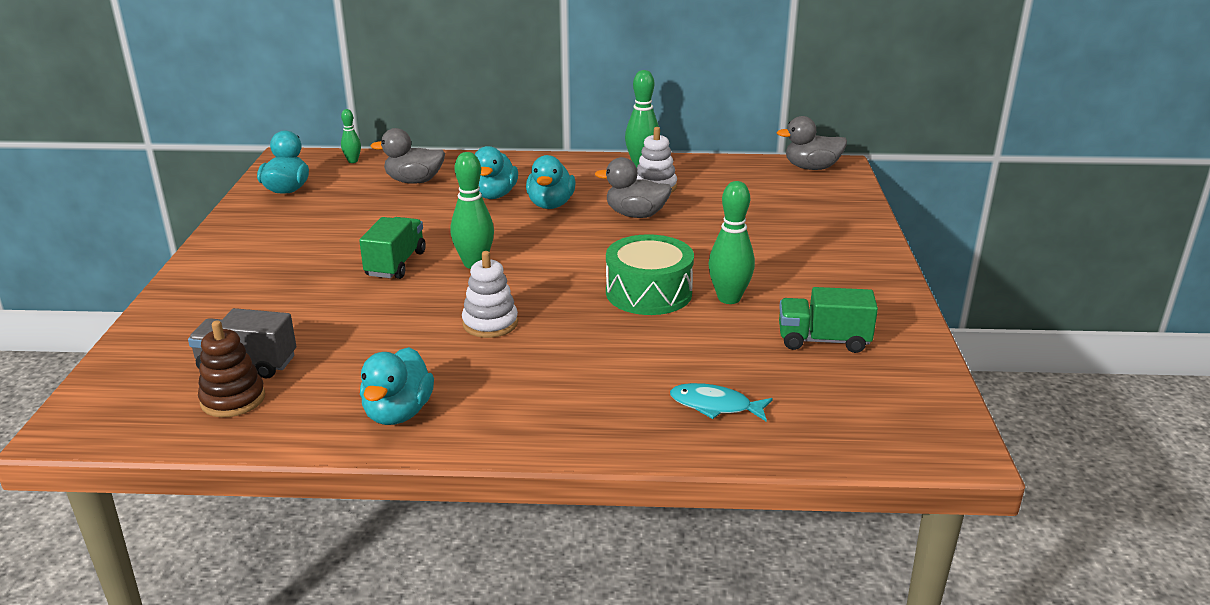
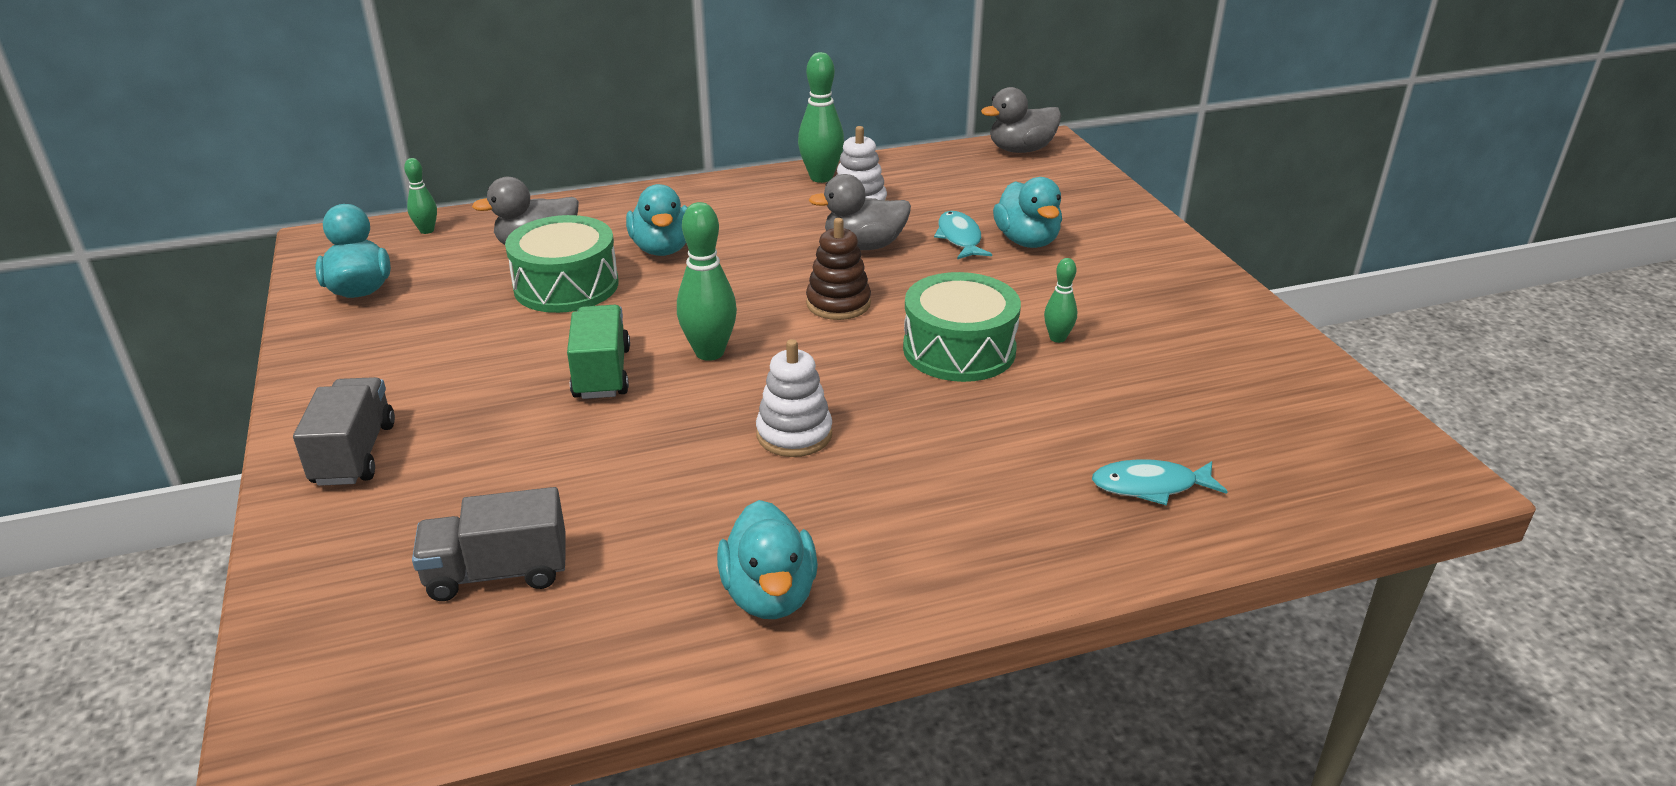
camera: 20 degrees left, 5 degrees up
(216, 282) = (354, 454): none -> grey truck
(233, 399) = (516, 634): brown stacking toy -> brown stacking toy (838, 303)
(414, 208) = (566, 286): none -> green drum
(550, 205) = (746, 250): turquoise duck -> turquoise duck (1027, 241)
(711, 221) = (959, 238): none -> turquoise fish
(729, 298) = (1057, 338): green bowling pin -> green bowling pin, size x0.56
(823, 340) = (1202, 372): green truck -> none

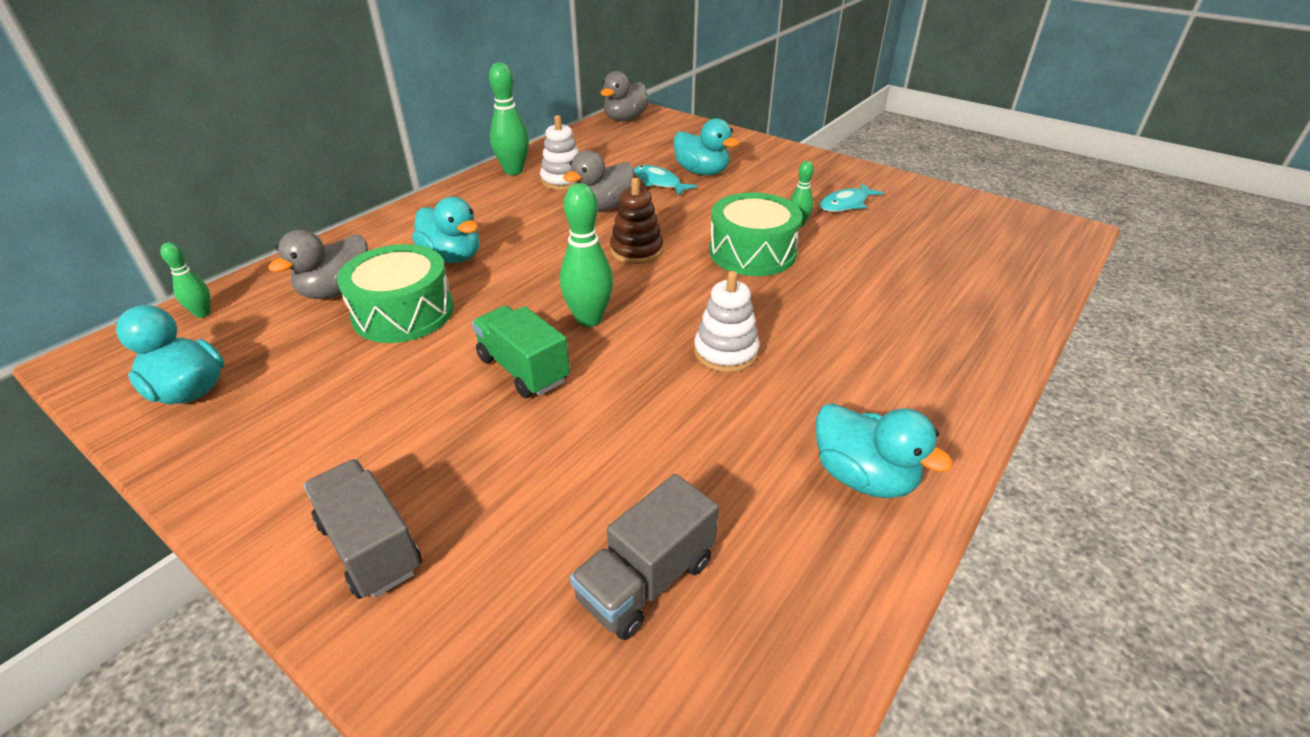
camera: 35 degrees left, 5 degrees up
(1150, 486) = (963, 292): turquoise fish -> turquoise fish (846, 204)

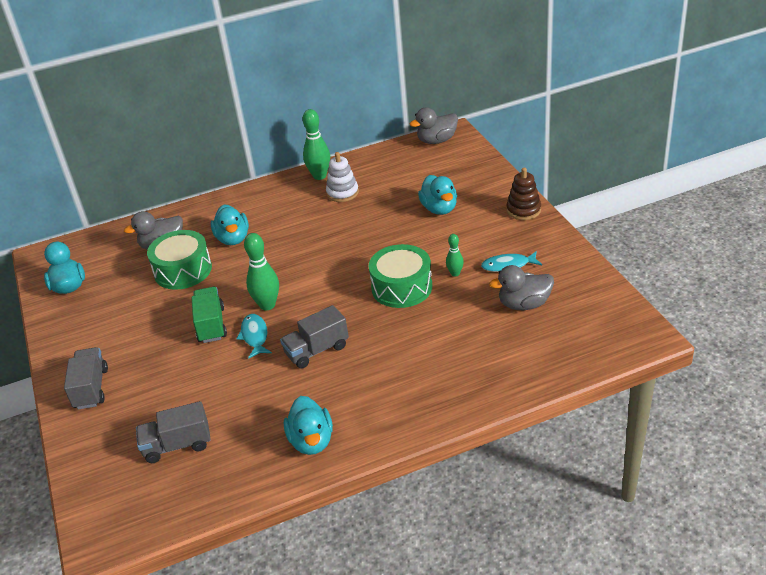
camera: 35 degrees right, 0 degrees up
(202, 313) = (97, 241): green bowling pin -> none
(603, 207) = (347, 223): grey duck -> grey duck (524, 304)
(636, 251) = (335, 265): brown stacking toy -> brown stacking toy (523, 210)
(659, 183) = (401, 211): turquoise fish -> turquoise fish (255, 336)
(725, 352) = (316, 350): white stacking toy -> grey truck

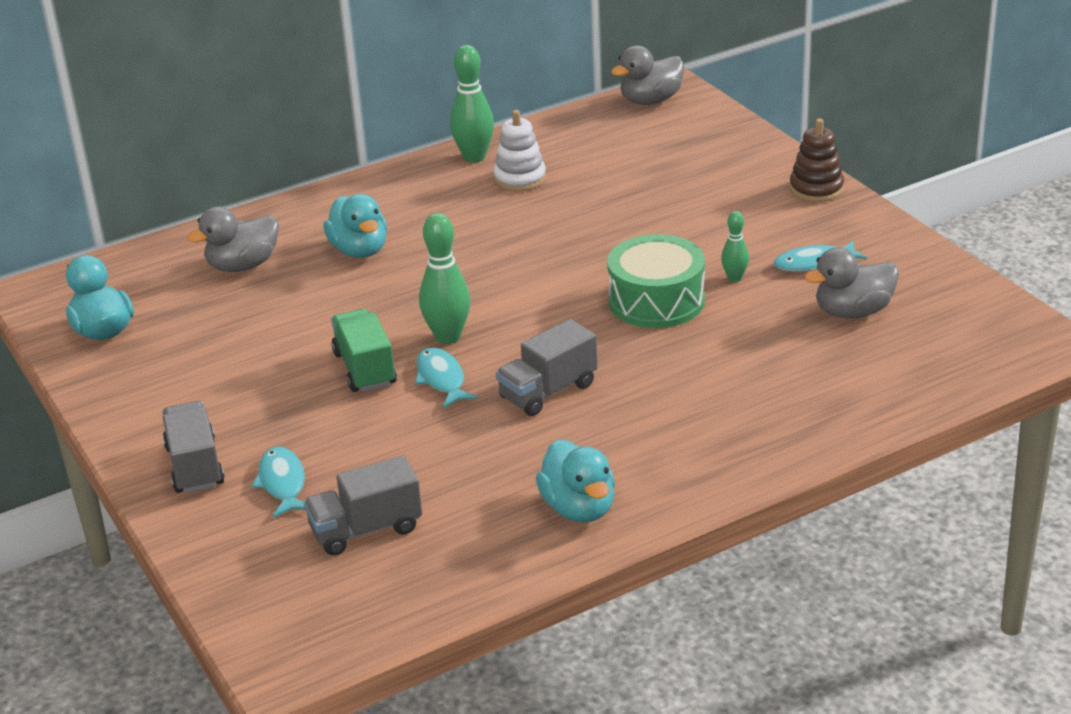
camera: 10 degrees left, 5 degrees down
(138, 405) = (282, 483): none -> turquoise fish
(183, 270) = (290, 298): green drum -> none
(439, 209) = (683, 193): turquoise duck -> none

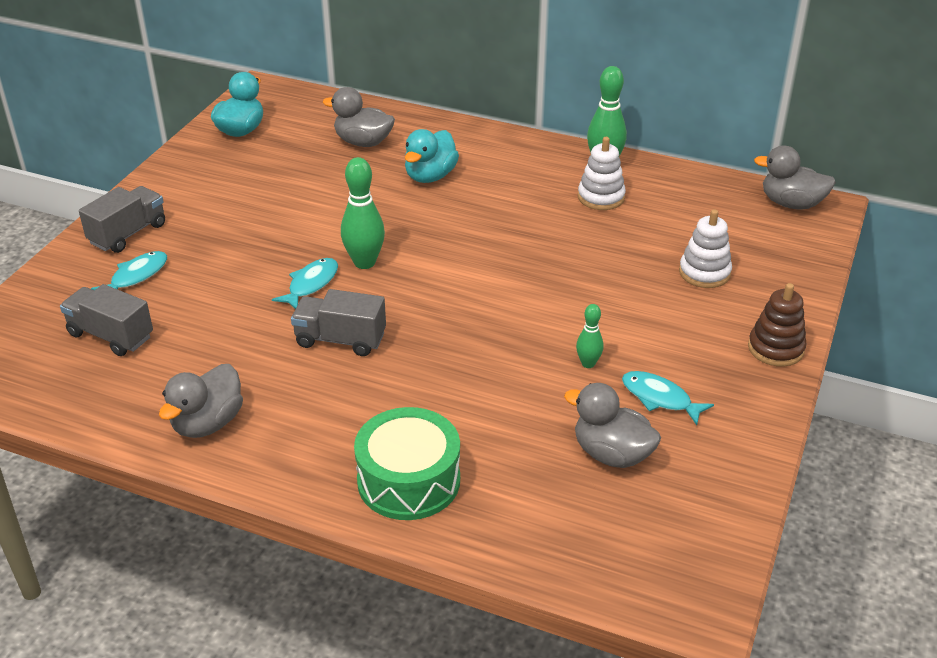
camera: 50 degrees right, 5 degrees up
(365, 369) = (292, 246): green truck -> none
(579, 508) = (207, 423): turquoise duck -> grey duck
(656, 301) = (511, 337): green drum -> green drum (408, 480)
(687, 177) = (704, 273): none -> white stacking toy

